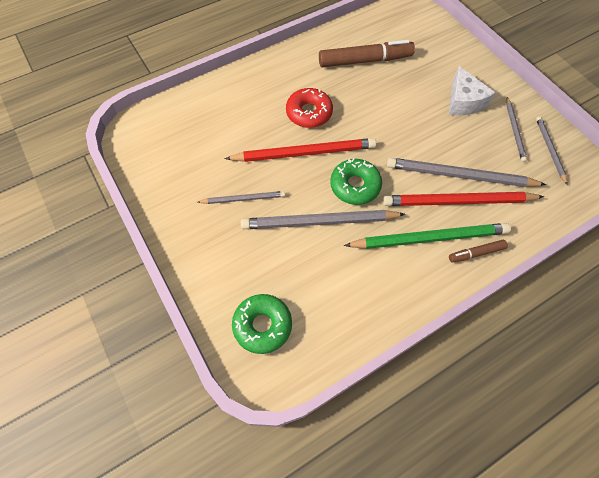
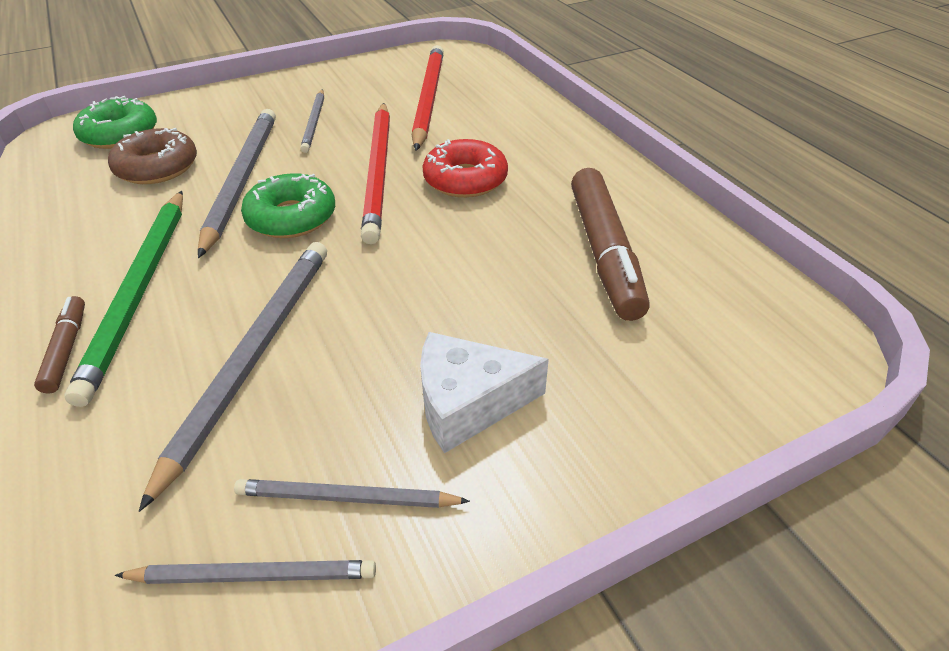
camera: 95 degrees right, 20 degrees down
(308, 278) = (157, 167): none -> brown donut
(458, 201) = (191, 344): red pencil -> red pencil (428, 99)

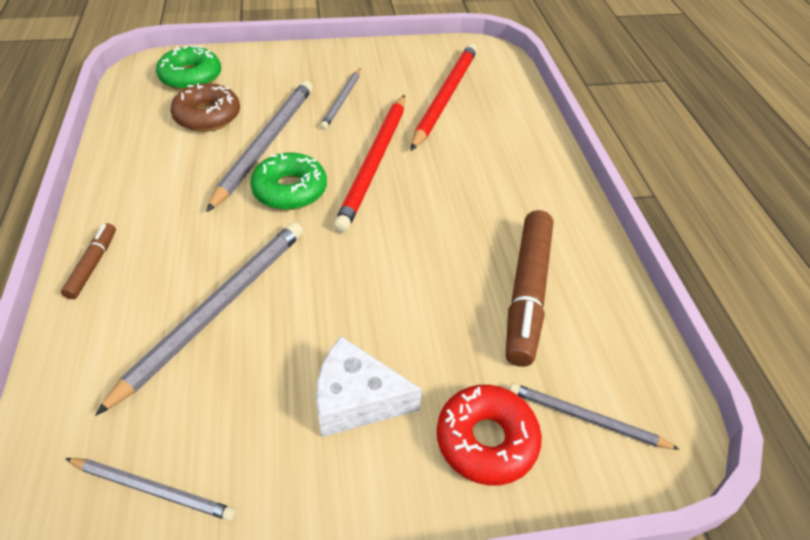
camera: 15 degrees right, 5 degrees up
(140, 290) = (158, 227): green pencil -> none
(347, 498) = (238, 451): grey pencil -> grey pencil (587, 419)
(465, 180) = (442, 188): red donut -> red donut (486, 440)

